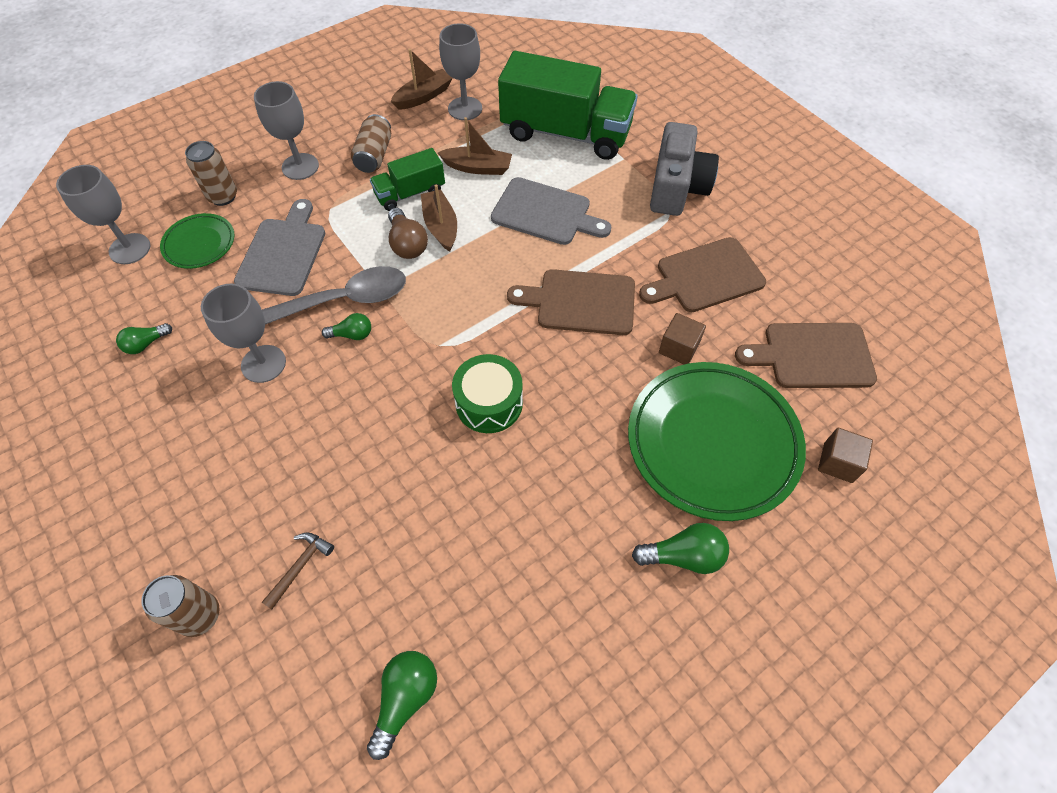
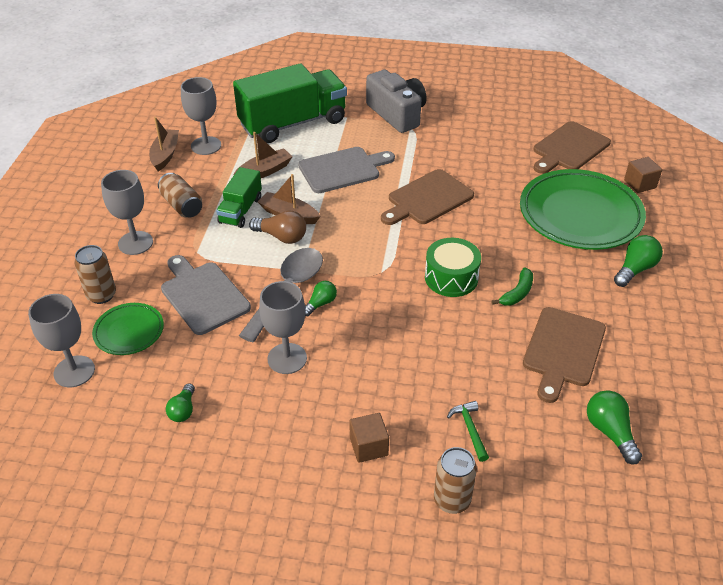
camera: 45 degrees left, 15 degrees down
(300, 567) = (470, 429): brown hammer -> green hammer
(526, 473) = (517, 293): none -> green banana
(678, 348) = (506, 186): brown cube -> brown cube (368, 446)
(705, 277) = (472, 146): brown cutting board -> brown cutting board (563, 350)

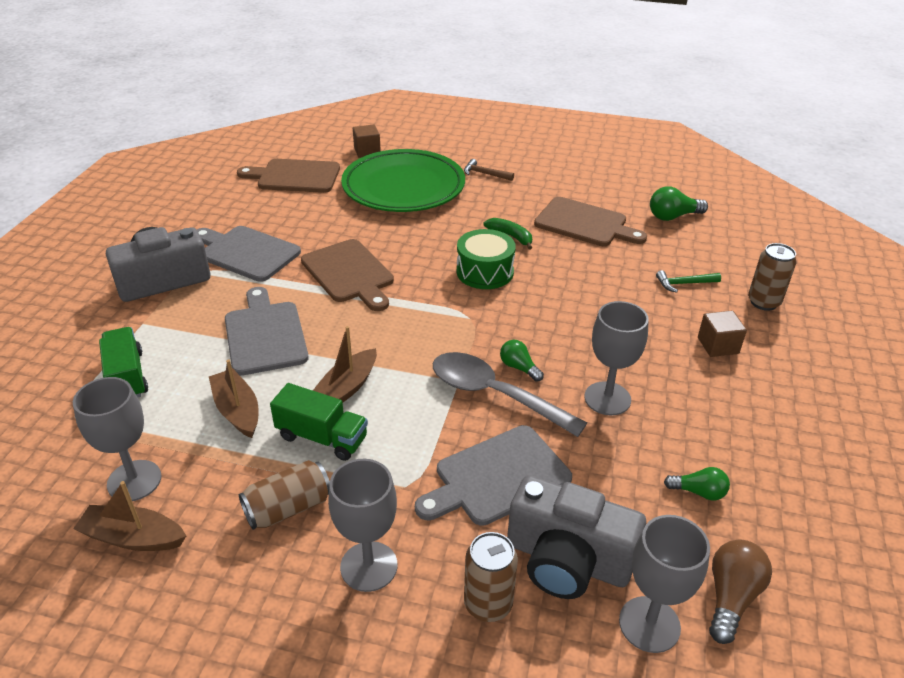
camera: 85 degrees left, 5 degrees down
(129, 332) = (567, 560): green plate -> grey camera
(281, 237) = (390, 397): brown light bulb -> brown light bulb (731, 597)
(293, 123) = (127, 377): green truck -> green truck, size x0.51
(442, 143) = (246, 252): none -> grey cutting board
(569, 148) = (295, 176): brown cutting board -> brown cutting board turned 135 degrees clockwise
(635, 269) = (485, 174): green light bulb -> brown hammer

